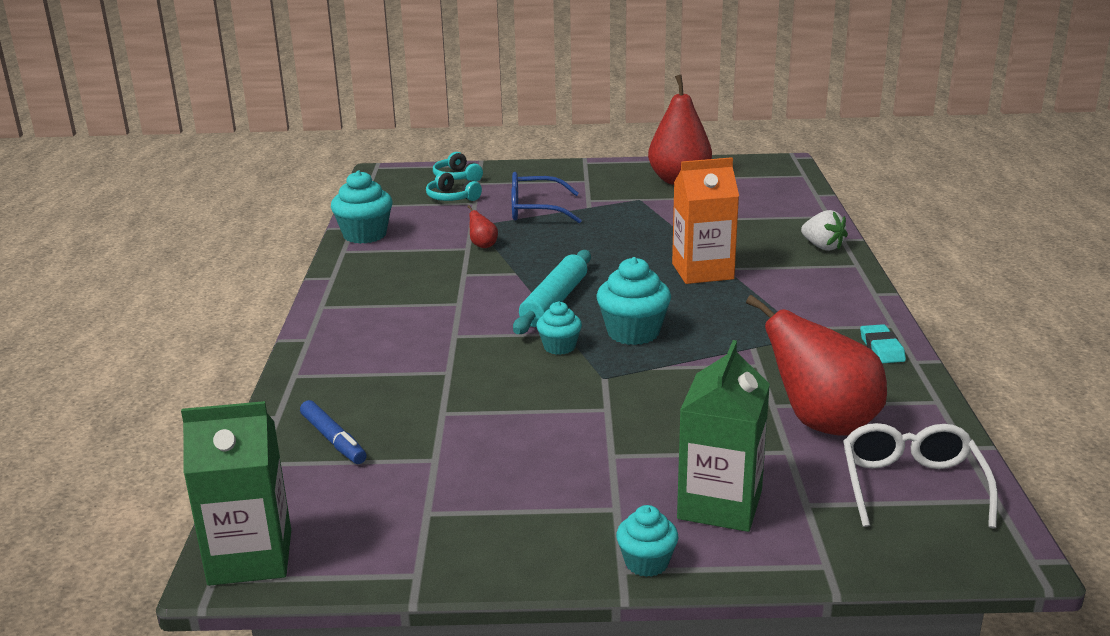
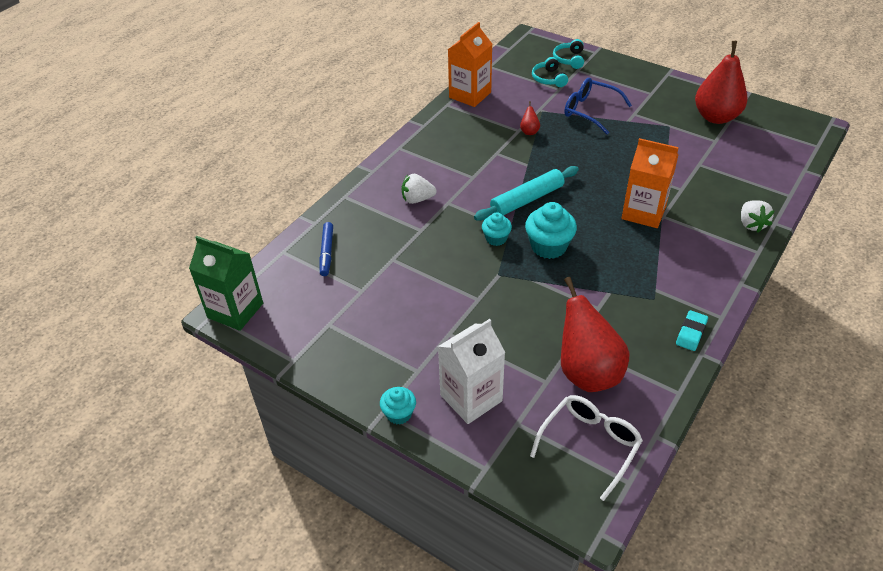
camera: 35 degrees right, 20 degrees up
(365, 235) = (470, 95): turquoise cupcake -> orange carton
(407, 345) = (417, 199): none -> white strawberry
(720, 505) = (471, 398): green carton -> white carton

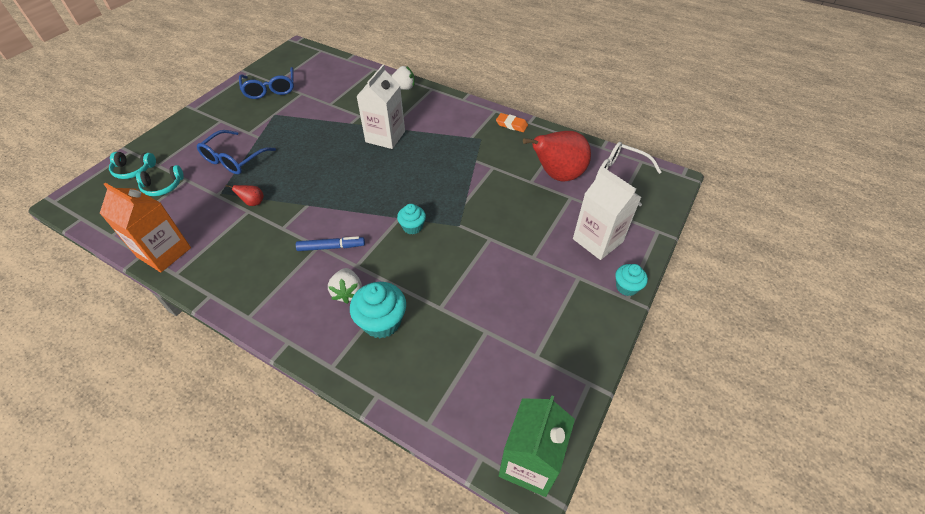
camera: 95 degrees left, 5 degrees up
(327, 252) = (430, 373): blue marker -> blue marker (331, 247)
(527, 200) = (360, 205): turquoise rolling pin -> none
(548, 246) = (424, 192): turquoise cupcake -> turquoise cupcake (382, 322)
(643, 212) = (385, 136): orange carton -> white carton
(691, 333) = (511, 125): turquoise eraser -> orange eraser
(716, 117) = (270, 89): red pear -> blue glasses

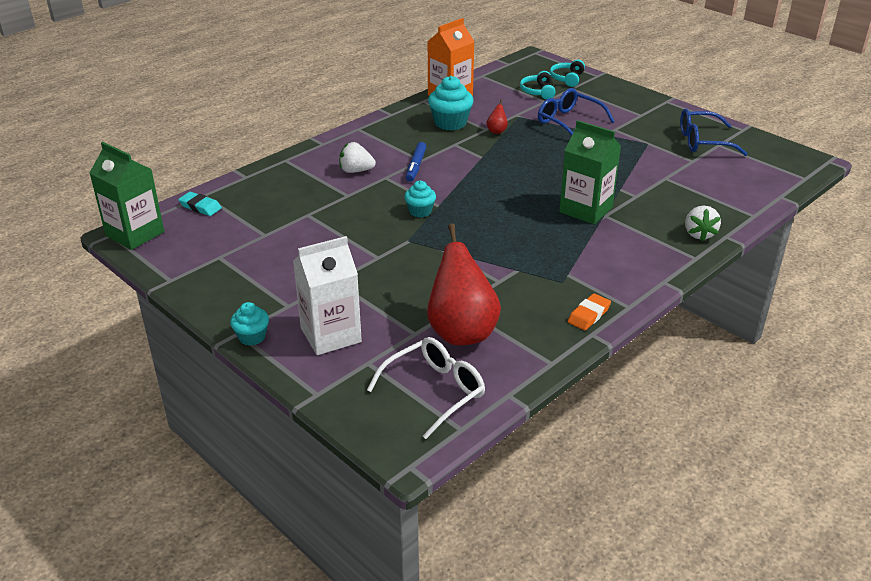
camera: 105 degrees right, 15 degrees down
(382, 322) = (312, 184): turquoise cupcake -> turquoise cupcake (450, 123)
(385, 136) = (586, 210): white carton -> green carton
(454, 416) = (200, 207): none -> turquoise eraser

